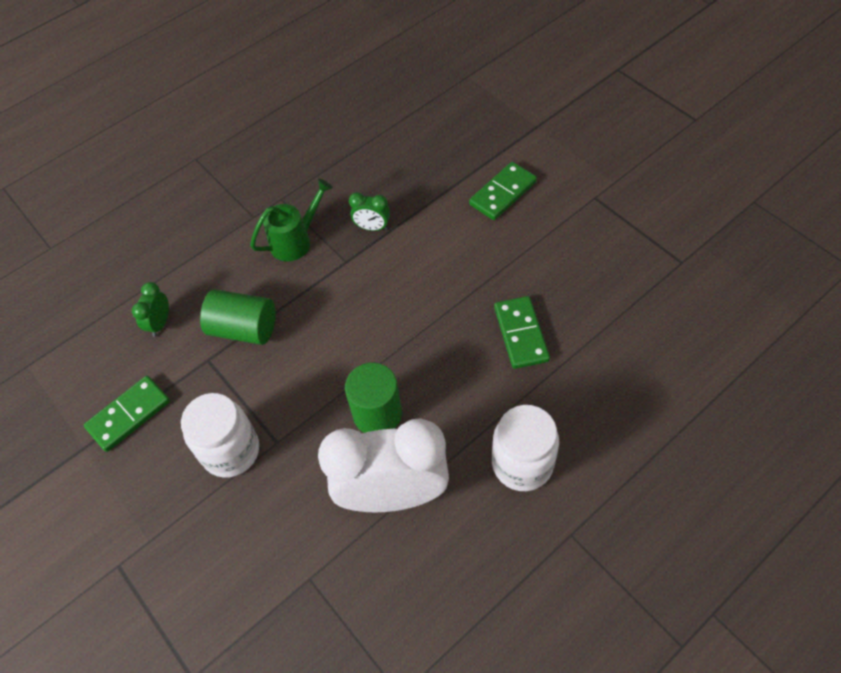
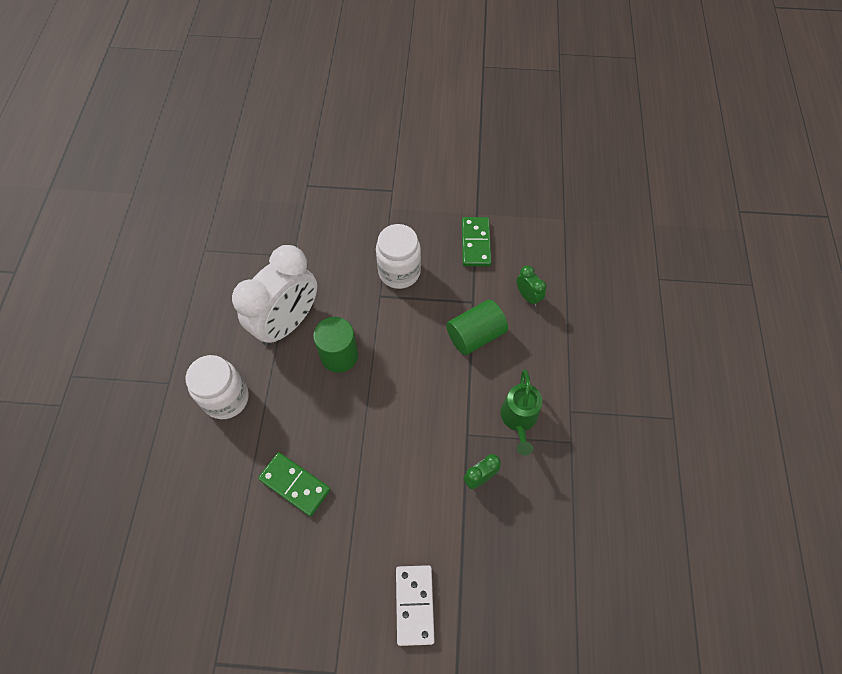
camera: 130 degrees right, 5 degrees up
(503, 193) = (414, 604): green domino -> white domino

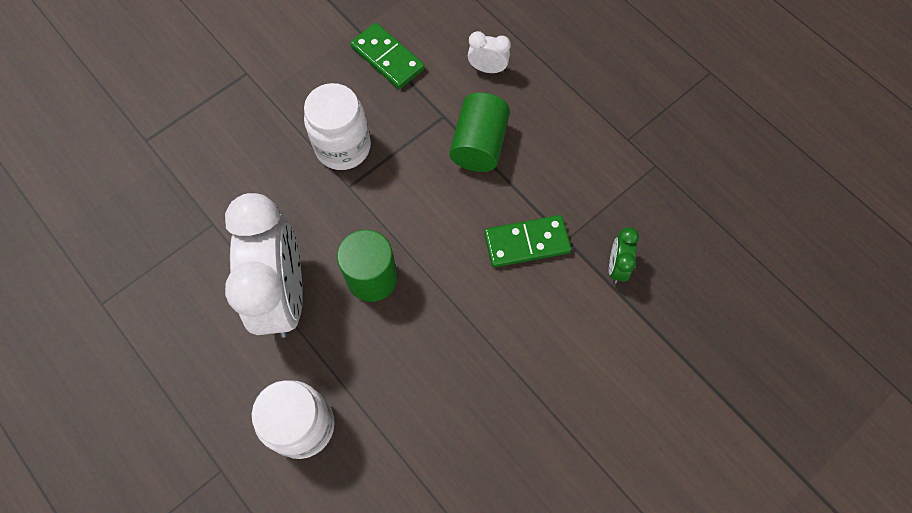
camera: 45 degrees left, 5 degrees up
(295, 484) = (463, 435): green domino -> green domino (526, 242)
(414, 604) = (679, 426): white domino -> none
(519, 419) = (595, 185): green watering can -> none
(527, 296) = (487, 69): green clock -> white clock

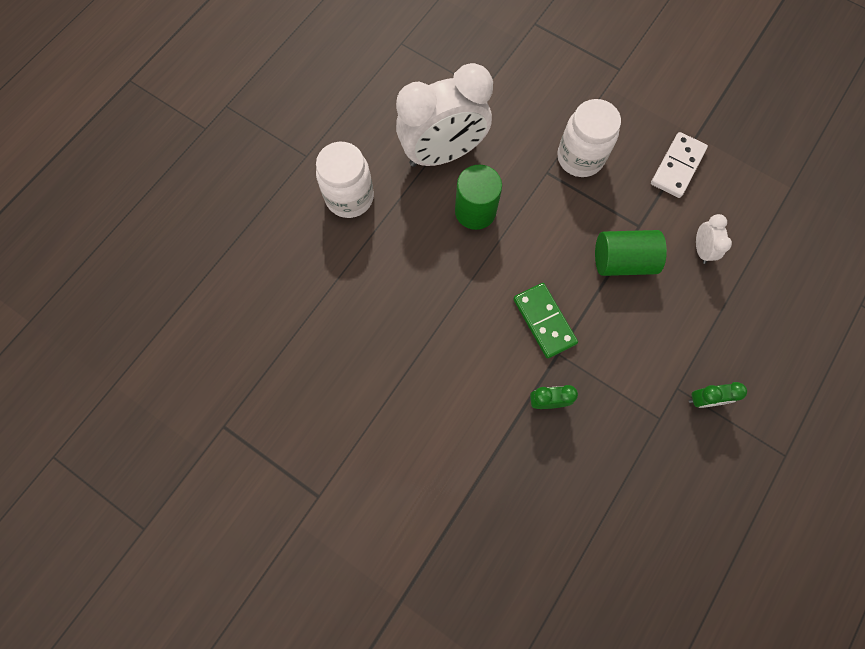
camera: 75 degrees right, 5 degrees up
(387, 58) = (677, 166): green domino -> white domino
(644, 120) = (704, 399): none -> green clock

